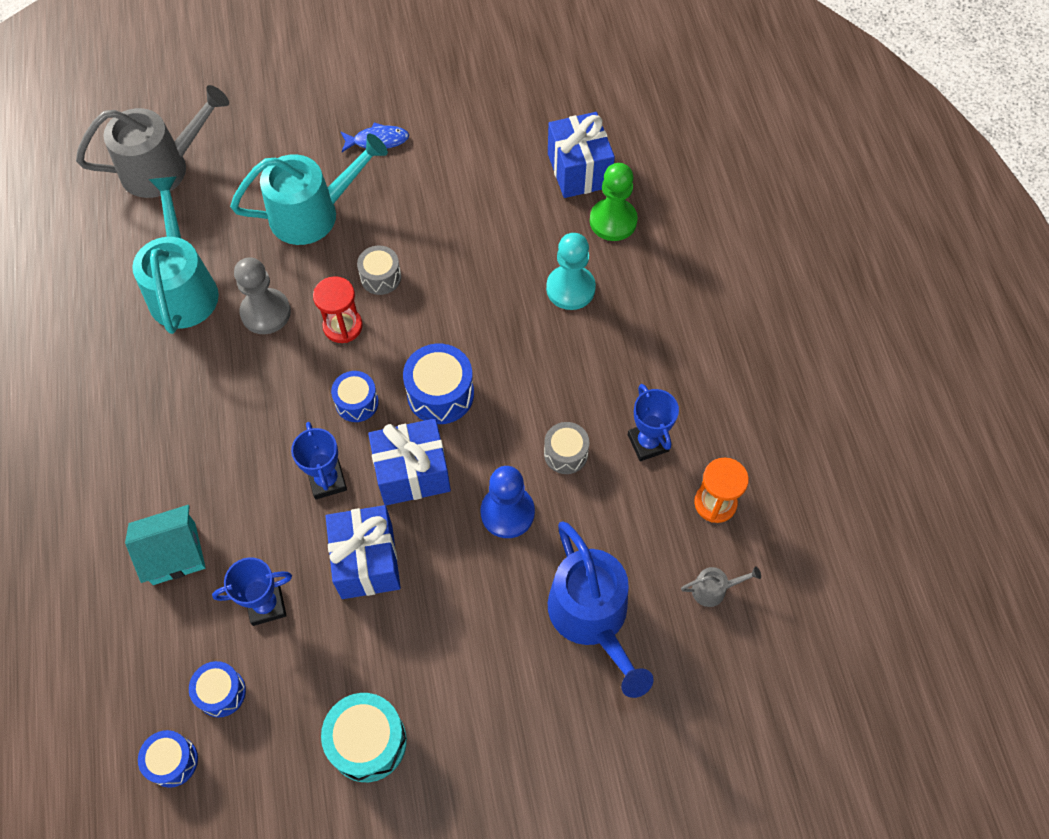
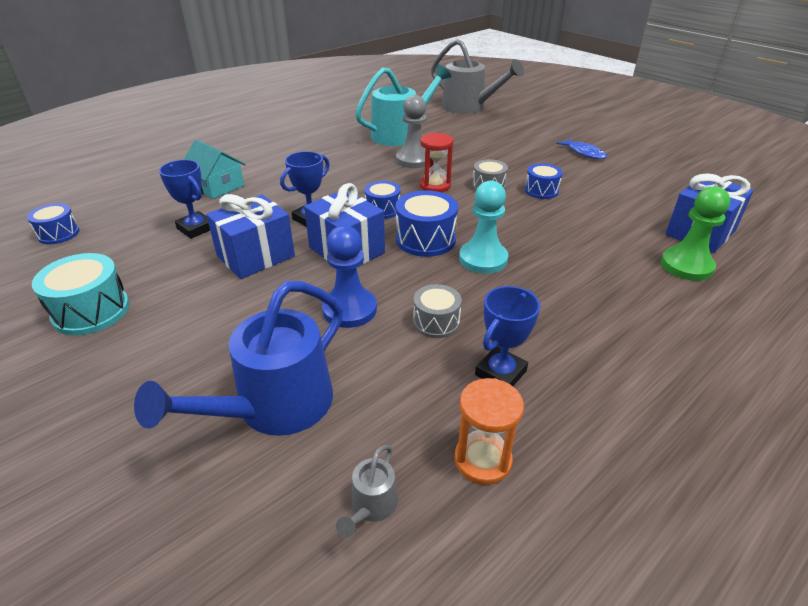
camera: 60 degrees right, 25 degrees down
(221, 692) = (118, 234): blue drum -> blue drum (541, 190)
(314, 213) = (502, 151): turquoise watering can -> none
(570, 289) = (593, 267): turquoise pawn -> turquoise pawn (483, 259)
(714, 589) = (371, 507): grey watering can -> grey watering can turned 60 degrees clockwise

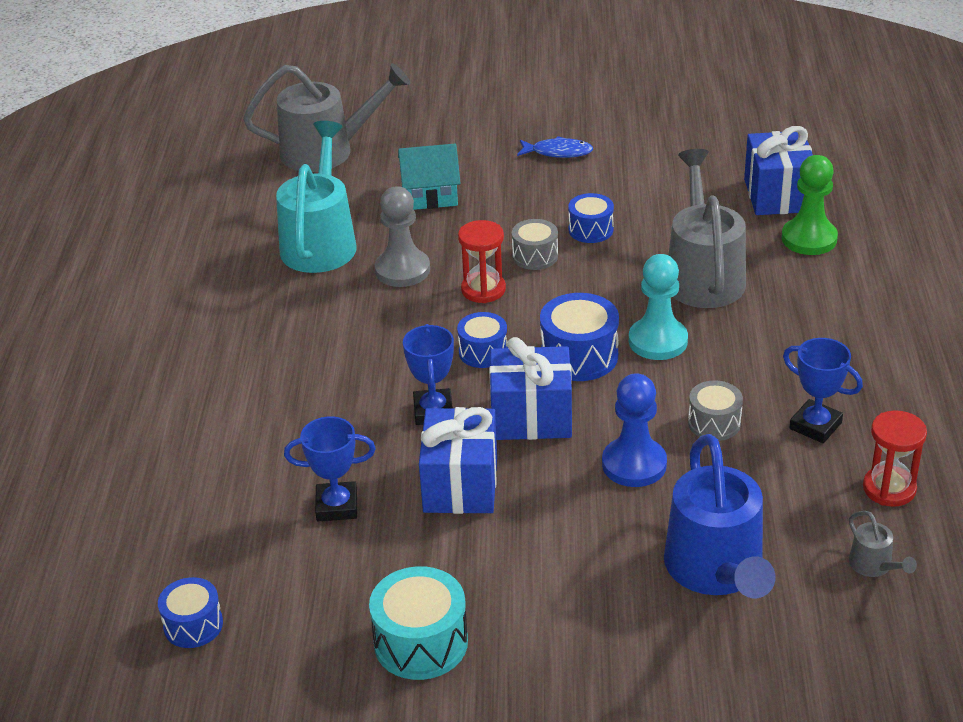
camera: 45 degrees left, 0 degrees up
(217, 186) = (248, 449): turquoise house -> turquoise house (430, 194)
(482, 460) = (889, 489): orange hourglass -> red hourglass
(500, 373) = (815, 426): blue trophy -> blue trophy turned 45 degrees counterclockwise
(573, 244) = (703, 275): none -> grey watering can

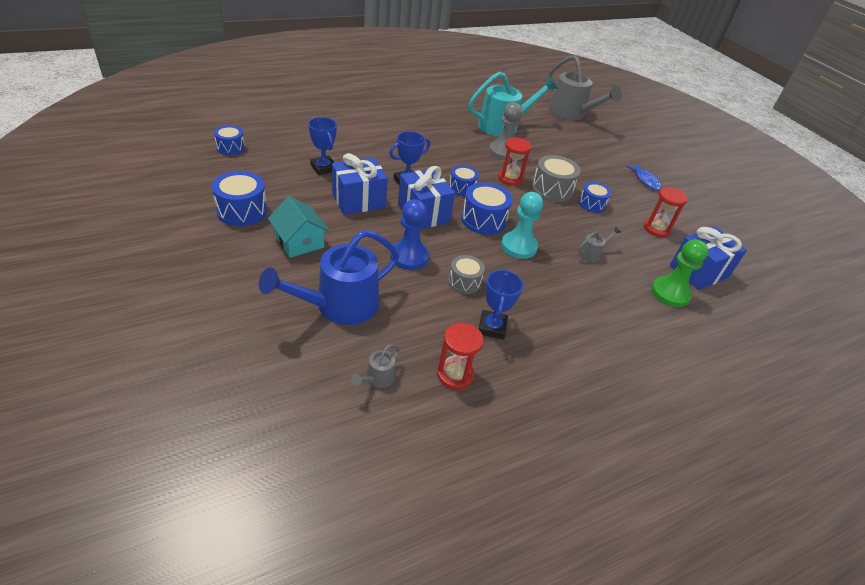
camera: 55 degrees right, 5 degrees up
(421, 642) = (242, 211): turquoise drum -> blue drum
(430, 194) = (568, 148): turquoise house -> turquoise house (299, 241)
(535, 256) = (552, 189): grey drum -> grey drum, size x1.57
(675, 192) = (656, 229): none -> red hourglass
(703, 275) = (592, 253): grey watering can -> grey watering can, size x0.42

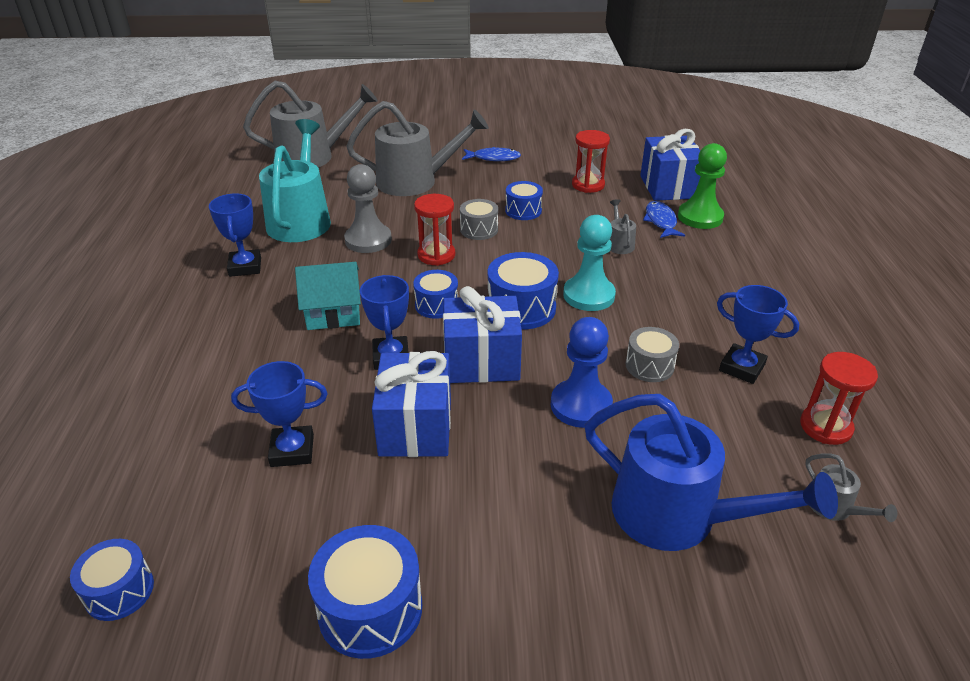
camera: 60 degrees left, 5 degrees down
(299, 241) = (500, 534): turquoise house -> turquoise house (333, 312)
(339, 306) = (678, 516): blue watering can -> blue watering can turned 45 degrees counterclockwise
(446, 120) = (245, 267): none -> blue trophy
(552, 189) = (479, 230): grey drum -> grey drum, size x0.64
(582, 155) = (415, 181): none -> grey watering can
(642, 272) = (661, 221): none -> blue fish

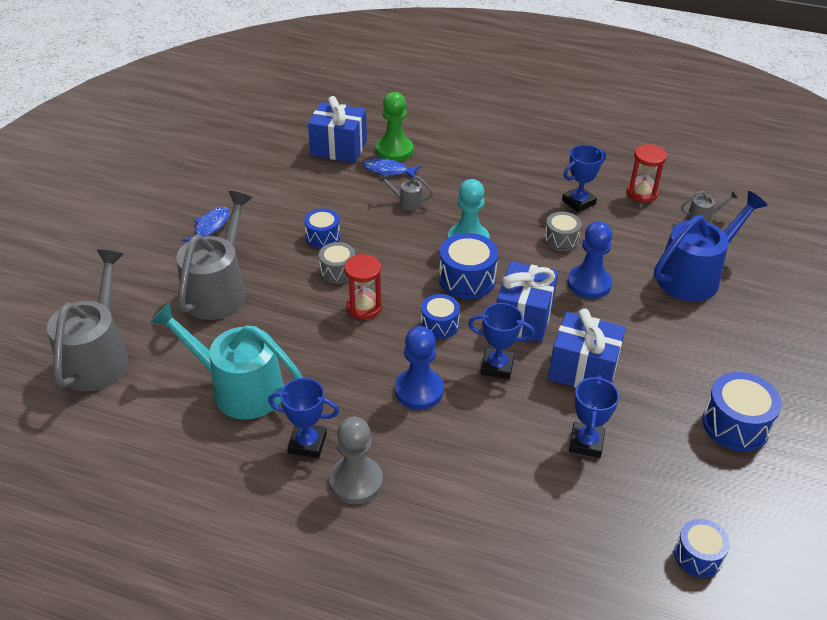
camera: 70 degrees left, 5 degrees up
(333, 312) = (419, 390): turquoise house -> blue pawn
(368, 240) = (311, 346): grey pawn -> grey pawn (356, 481)
(588, 185) = (304, 187): red hourglass -> none

